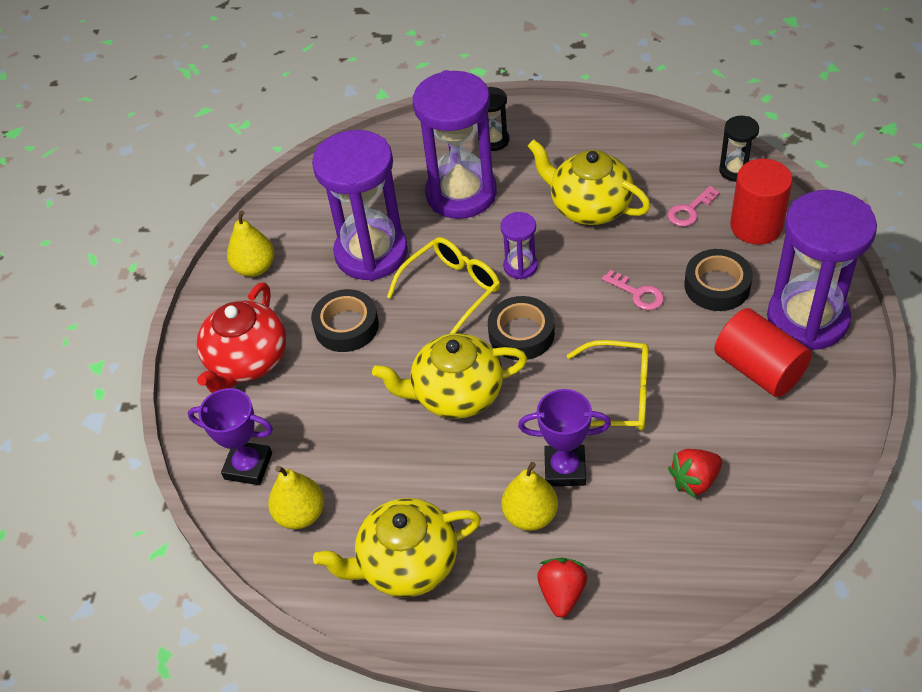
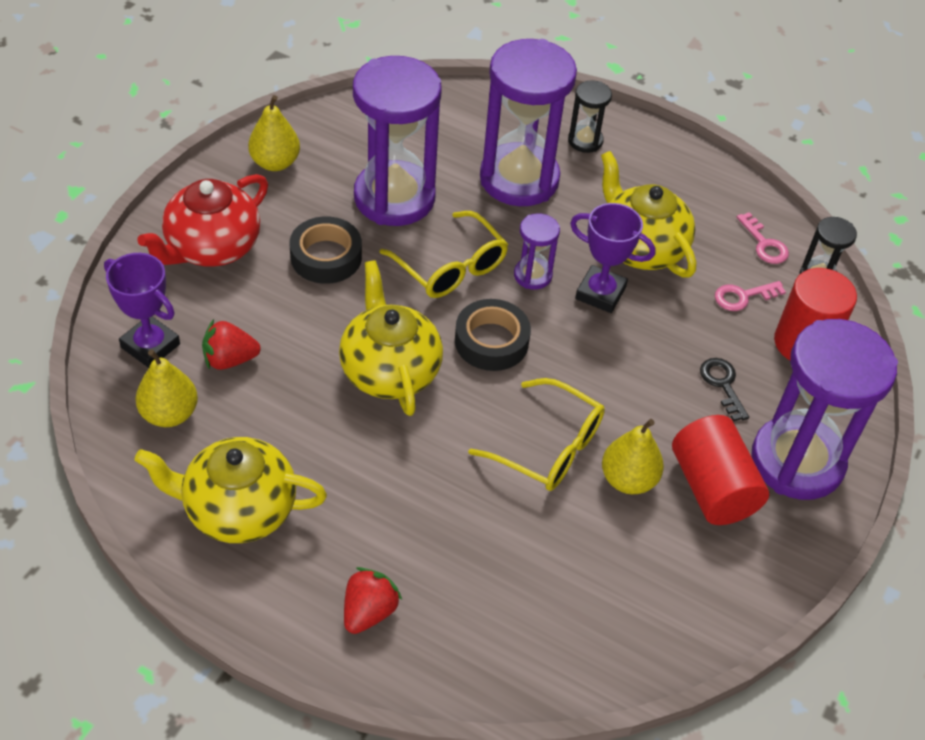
camera: 15 degrees right, 0 degrees up
(452, 289) = (451, 267): yellow glasses -> yellow glasses turned 75 degrees clockwise
(456, 394) = (389, 370): yellow teapot -> yellow teapot turned 60 degrees clockwise
(530, 515) = (386, 521): yellow pear -> yellow pear (628, 479)
(565, 469) = (449, 492): purple trophy -> purple trophy (600, 293)
(638, 293) = (635, 355): pink key -> pink key (764, 244)
(694, 480) = (573, 567): red strawberry -> red strawberry (229, 359)
(717, 286) = (722, 384): black tape -> black key

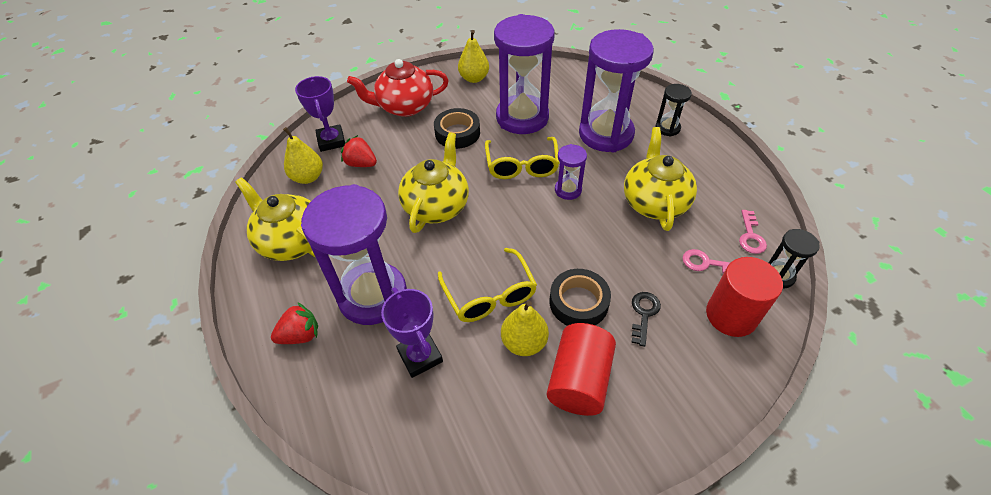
camera: 40 degrees right, 0 degrees up
(491, 341) = (509, 216): black tape -> black tape (578, 302)
(600, 293) = (603, 218): purple trophy -> purple trophy (420, 356)
(797, 461) = (660, 396): purple hourglass -> purple hourglass (373, 296)

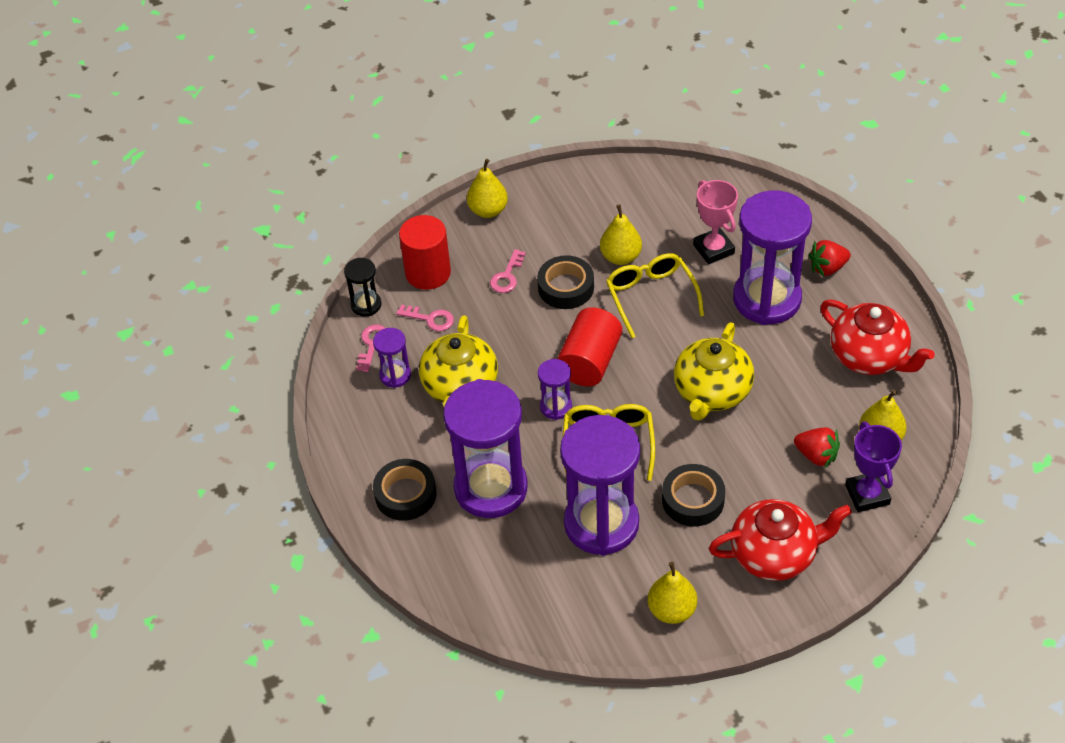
camera: 175 degrees left, 0 degrees up
(292, 241) = (869, 356): yellow teapot -> red teapot
(420, 356) = (713, 249): purple trophy -> pink trophy
(579, 380) = (576, 229): red cylinder -> red cylinder (589, 361)
(644, 314) = (507, 276): black key -> pink key
(667, 128) = (405, 494): black hourglass -> black tape
(693, 407) = (488, 210): none -> yellow pear
(715, 210) = (395, 375): none -> purple hourglass

